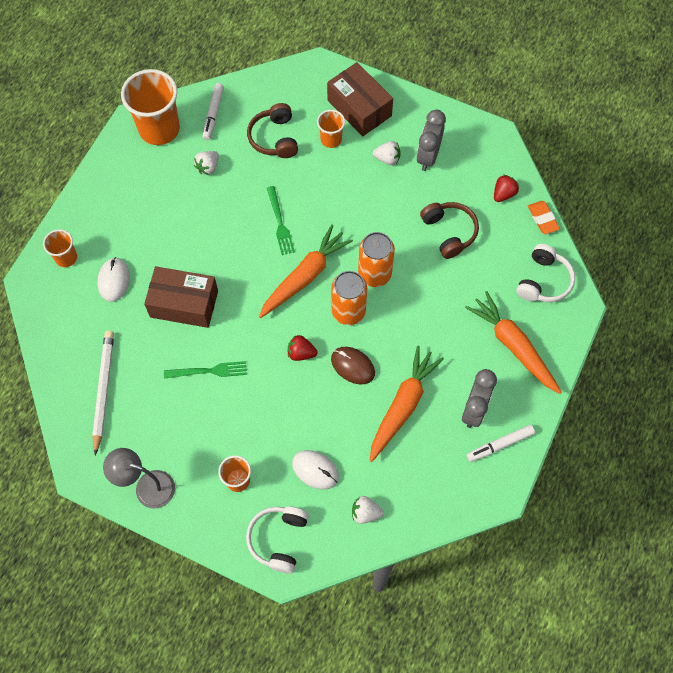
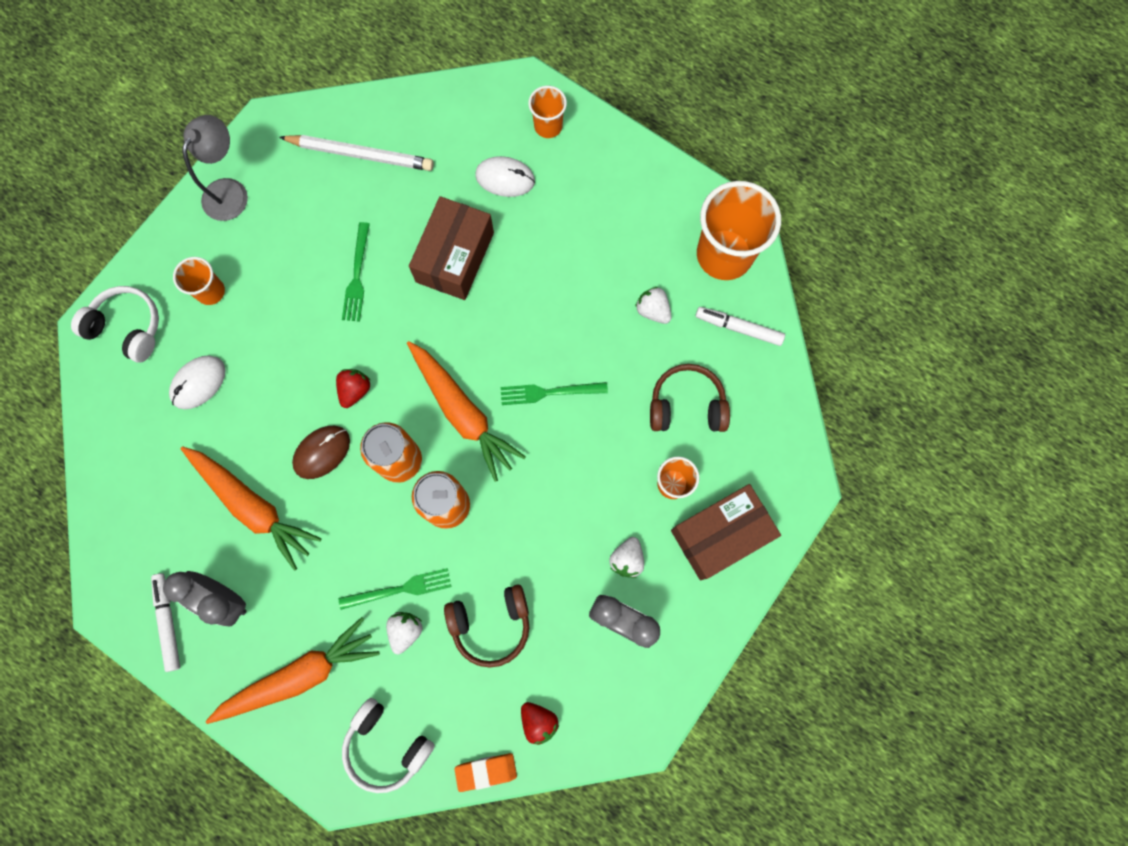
camera: 100 degrees right, 10 degrees up
(365, 513) = (129, 433): white strawberry -> white strawberry (405, 630)
(439, 293) = (400, 589): none -> green fork

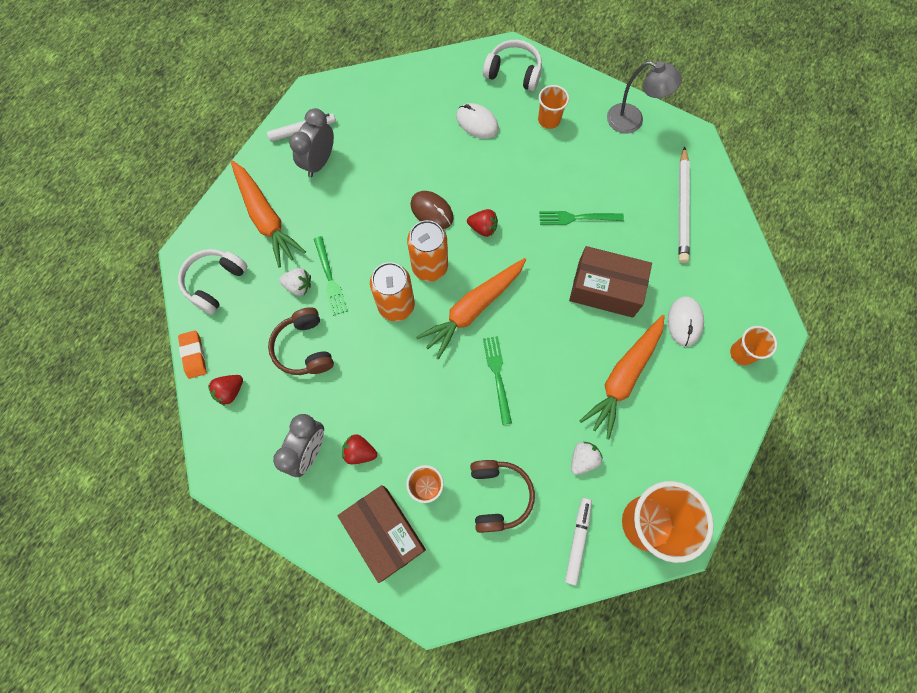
camera: 85 degrees right, 5 degrees down
(127, 327) = (513, 72): white headphones -> white headphones turned 90 degrees counterclockwise
(253, 506) = (387, 171): orange carrot -> orange carrot (623, 377)
(627, 559) = (360, 452): white strawberry -> red strawberry

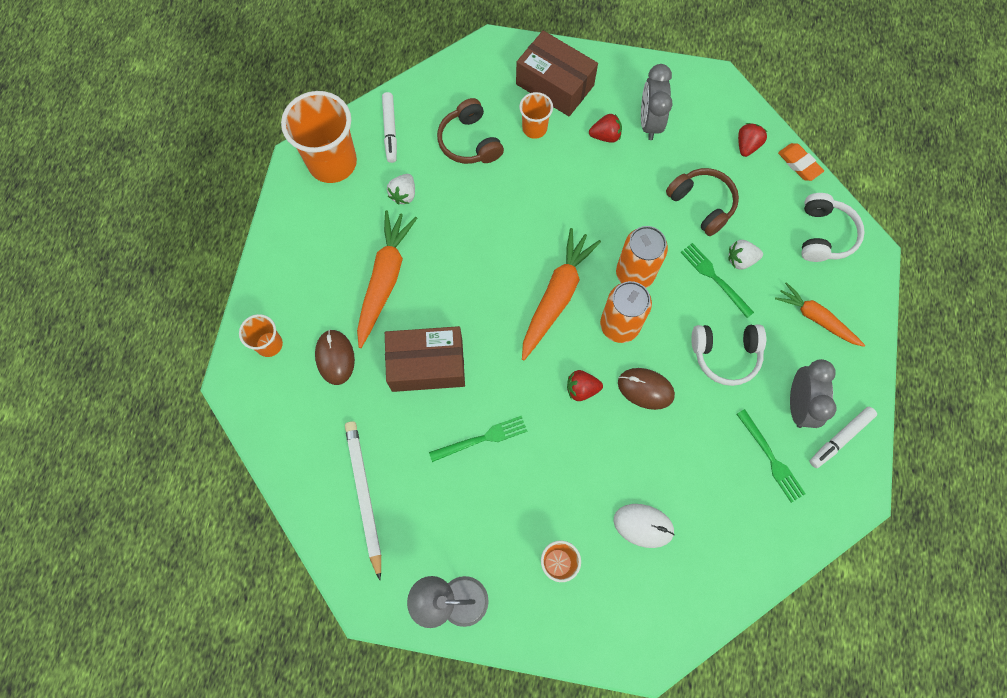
camera: 160 degrees right, 0 degrees up
(266, 218) = (816, 318): orange carrot -> orange carrot, size x0.65
(497, 375) = (508, 241): green fork -> green fork (771, 458)
(513, 72) = (628, 622): white headphones -> white headphones (725, 355)
(684, 322) = (335, 357): white mouse -> brown mouse

